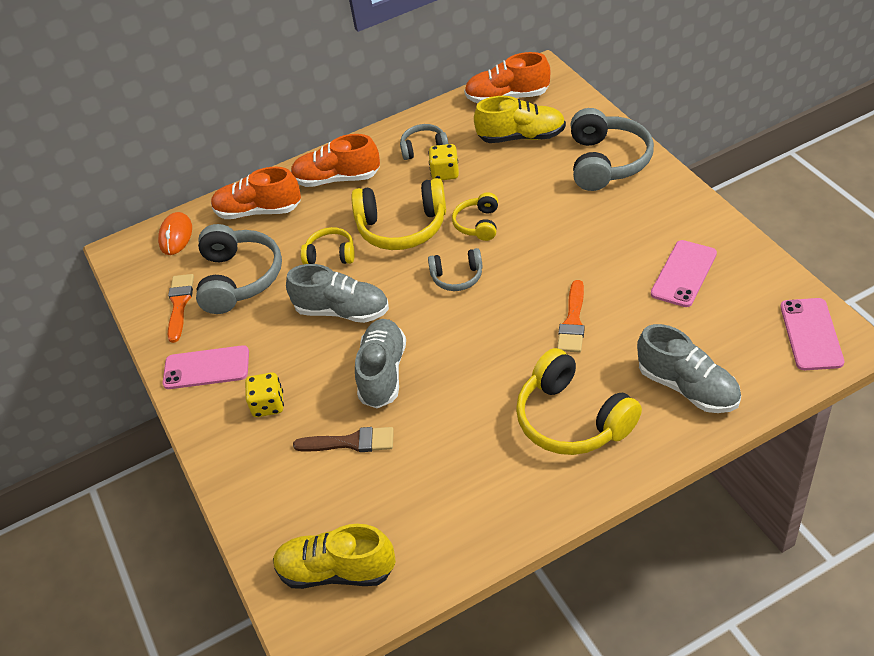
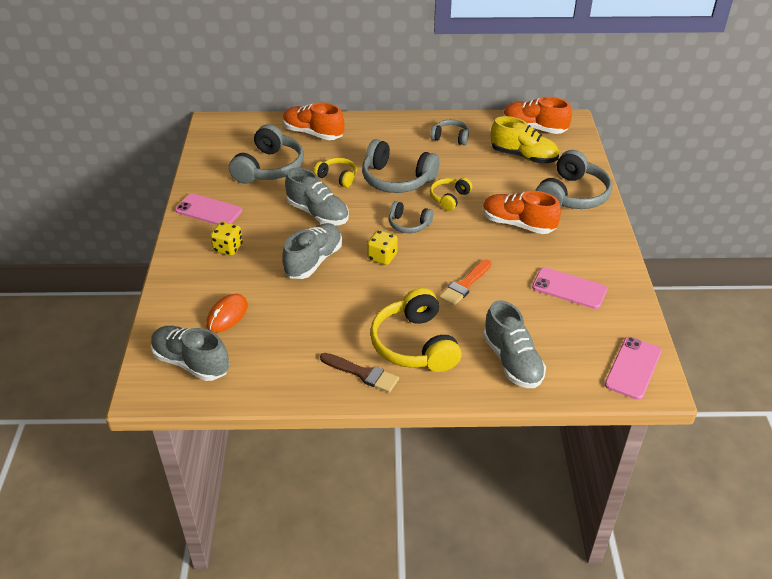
camera: 20 degrees right, 5 degrees down
(176, 236) = (251, 128): orange mouse -> orange mouse (227, 315)
(179, 304) = (222, 167): orange brush -> none
(336, 571) = (191, 363): yellow shoe -> grey shoe
(337, 179) = (378, 134): orange shoe -> orange shoe (518, 224)
(350, 442) = (260, 292): brown brush -> brown brush (362, 373)
(402, 227) = (397, 179): yellow headphones -> grey headphones
(445, 173) = (452, 158): yellow dice -> yellow dice (382, 257)
(683, 273) = (569, 288): pink phone -> pink phone turned 60 degrees clockwise

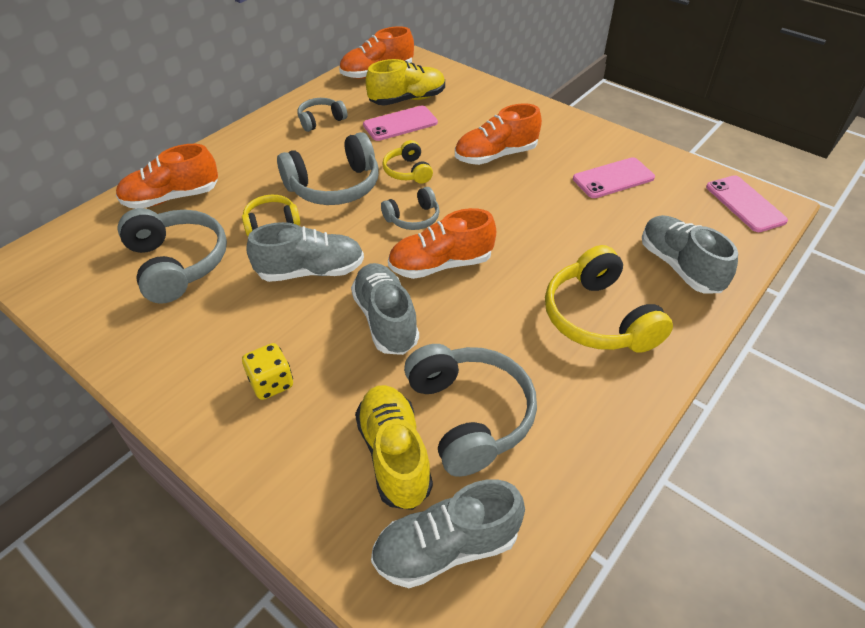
camera: 50 degrees left, 5 degrees up
(209, 210) = (176, 361): pink phone -> pink phone (400, 124)
(227, 315) = (394, 455): orange mouse -> yellow shoe
(362, 373) = (608, 384): brown brush -> none
(382, 257) = (441, 264): yellow dice -> orange shoe
(415, 344) = (598, 318): yellow headphones -> yellow headphones turned 45 degrees clockwise
(465, 285) = (544, 234): orange brush -> none
(512, 361) = (679, 266): grey shoe -> grey shoe turned 135 degrees counterclockwise
(572, 195) = (493, 107): grey headphones -> grey headphones (469, 415)

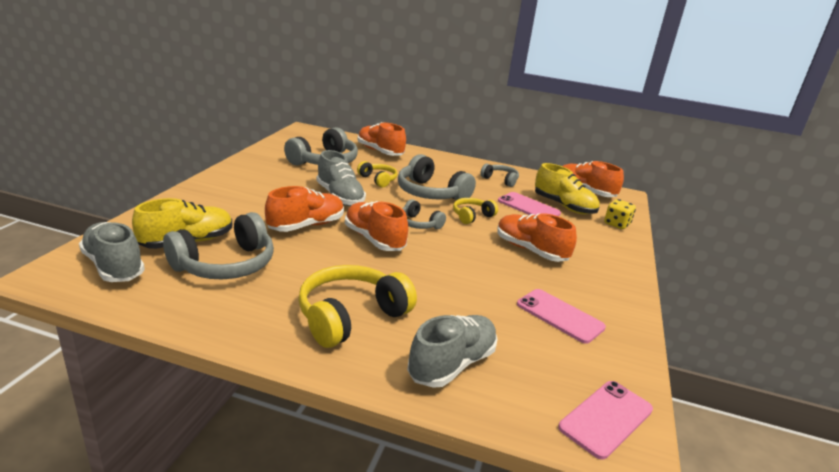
camera: 65 degrees right, 20 degrees down
(271, 383) = (238, 198): yellow dice -> yellow dice (616, 224)
(385, 320) = (306, 226): grey shoe -> orange shoe

